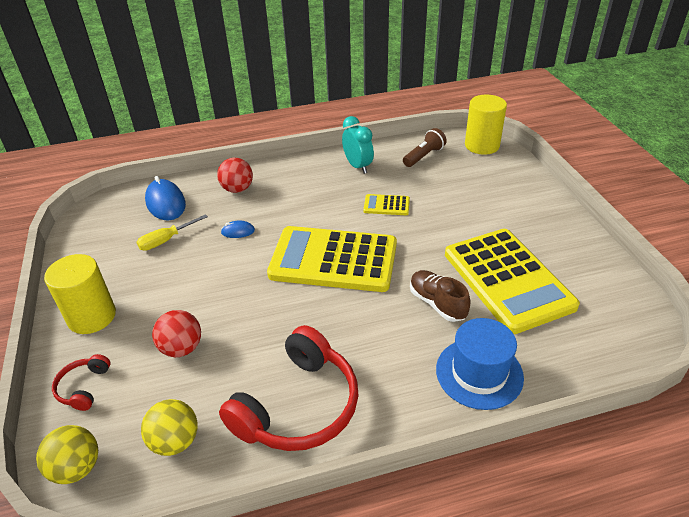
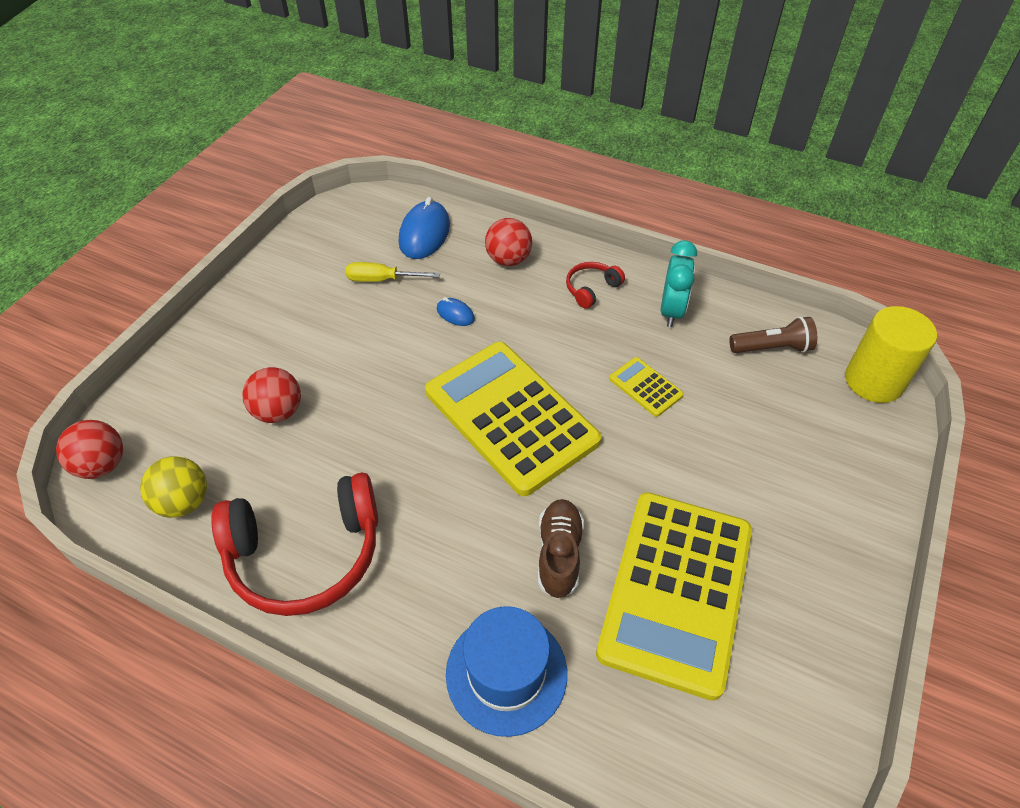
camera: 40 degrees right, 10 degrees up
(77, 468) = (102, 465): yellow ball -> red ball
(84, 387) = (175, 391): red headphones -> red headphones (591, 289)
(92, 317) = (246, 323): yellow cylinder -> none

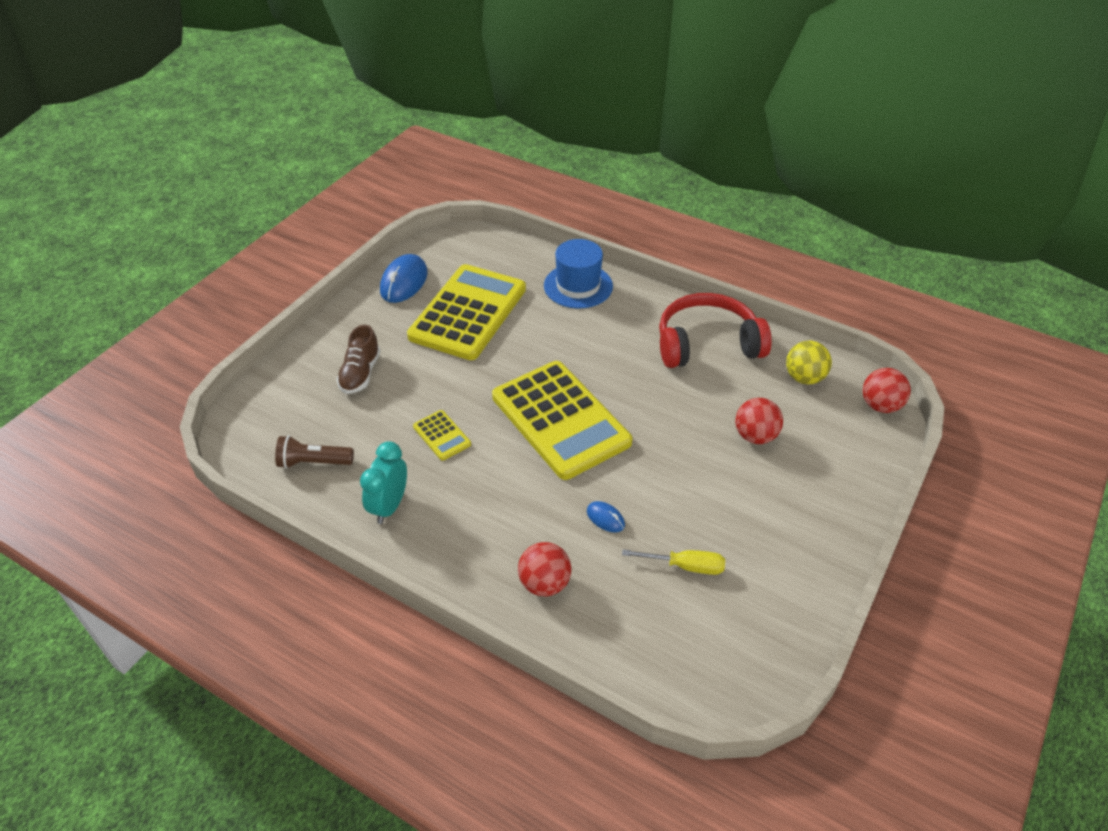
camera: 175 degrees left, 5 degrees down
(424, 234) = (642, 631): blue mouse -> blue mouse (404, 282)
(559, 554) = (538, 334): brown shoe -> brown shoe (360, 374)
(591, 289) = (461, 538): red headphones -> none
(873, 381) = (245, 428): yellow cylinder -> none

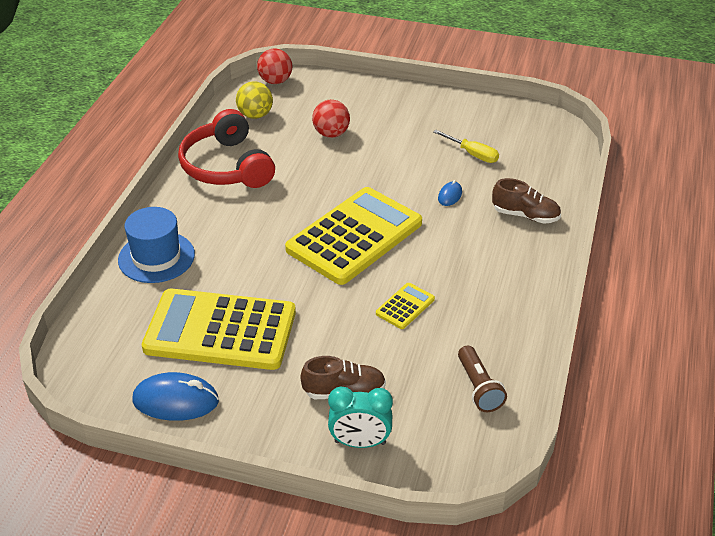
camera: 105 degrees left, 5 degrees down
(389, 506) = (501, 318): turquoise clock -> turquoise clock (360, 442)
(544, 583) = (525, 215): red ball -> brown shoe
(685, 566) = (472, 154): yellow screwdriver -> yellow screwdriver turned 135 degrees clockwise

